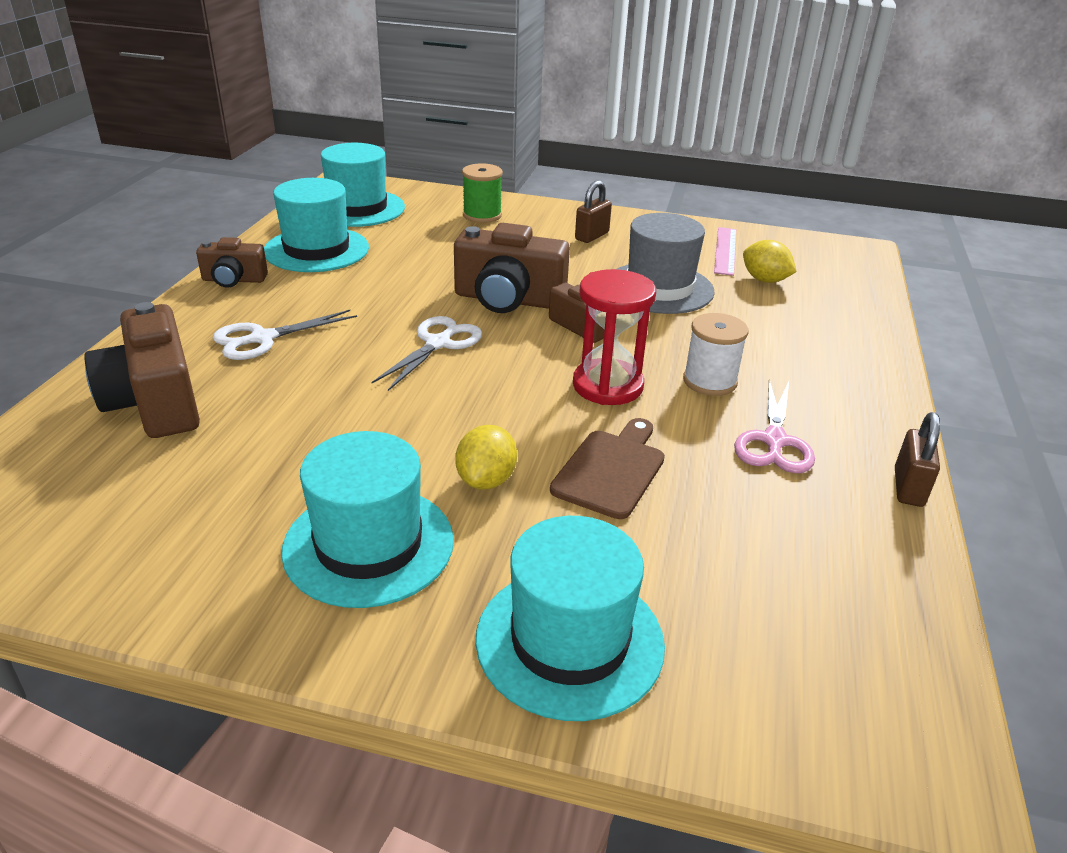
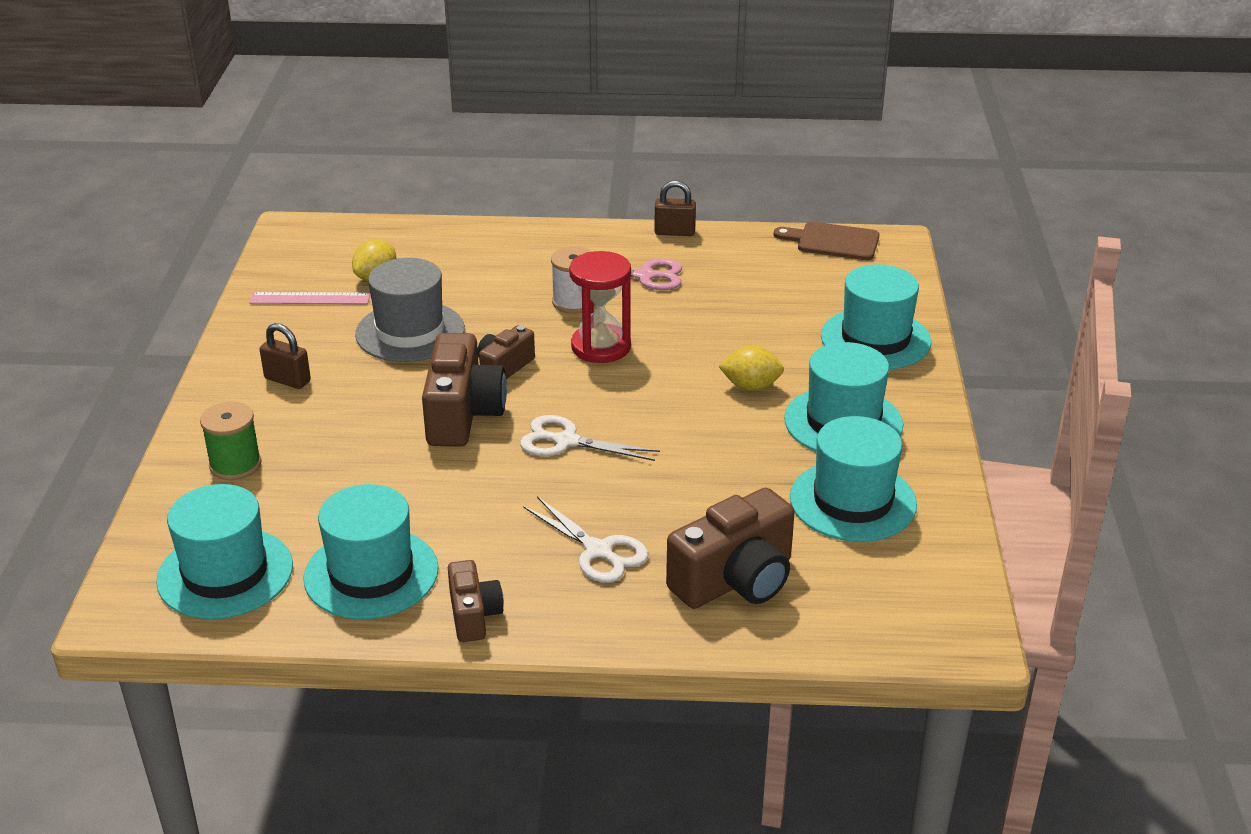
camera: 100 degrees left, 0 degrees up
(207, 511) = (853, 501): none -> turquoise hat
(611, 470) = (712, 337): brown cutting board -> brown cutting board (833, 241)

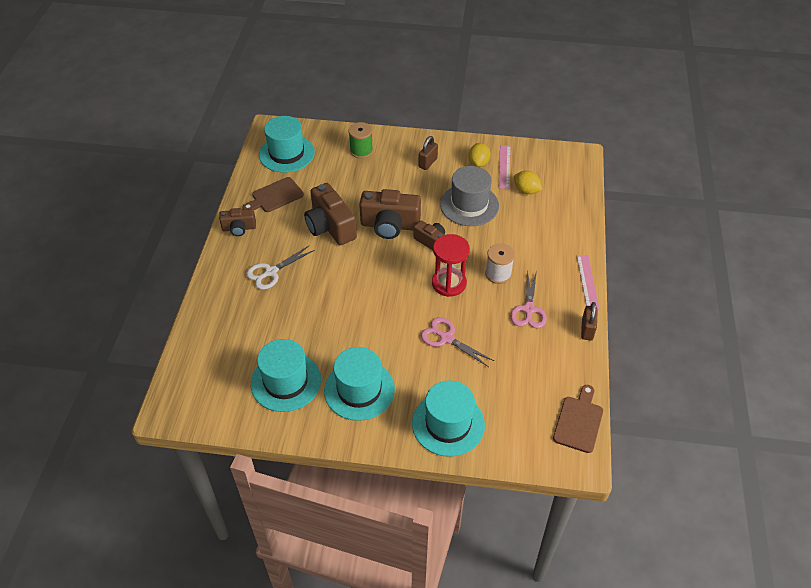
camera: 95 degrees right, 15 degrees up
(371, 573) = (275, 196): turquoise hat -> brown cutting board
(566, 441) = (360, 264): white scissors -> none
(582, 229) = (587, 282): none -> pink ruler
(717, 345) = (446, 338): none -> pink scissors
(735, 580) = (236, 322): brown camera -> brown camera (330, 227)
(751, 386) = (401, 349): yellow lemon -> yellow lemon (478, 163)

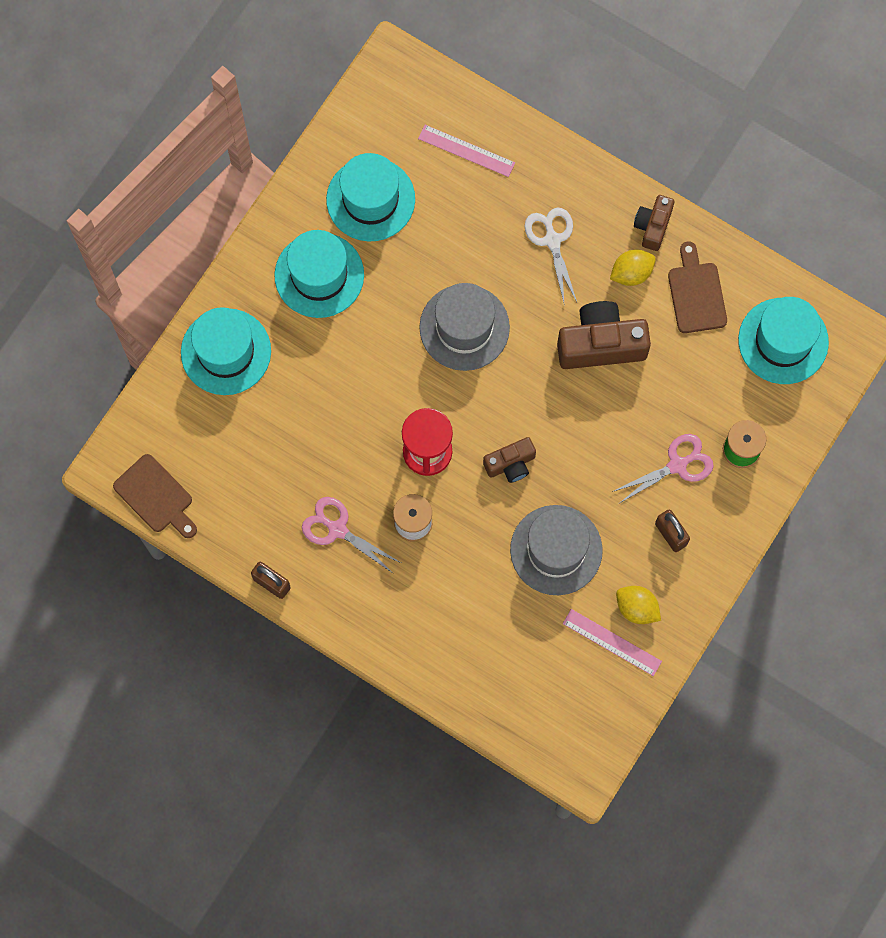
camera: 115 degrees right, 25 degrees up
(354, 295) = (464, 327): none -> grey hat
(390, 225) = (567, 423): brown camera -> none
(446, 338) = (343, 407): pink scissors -> pink scissors (677, 465)
(526, 190) = (547, 646): yellow lemon -> yellow lemon (631, 273)
(587, 282) = (343, 630): pink ruler -> pink ruler (466, 151)

